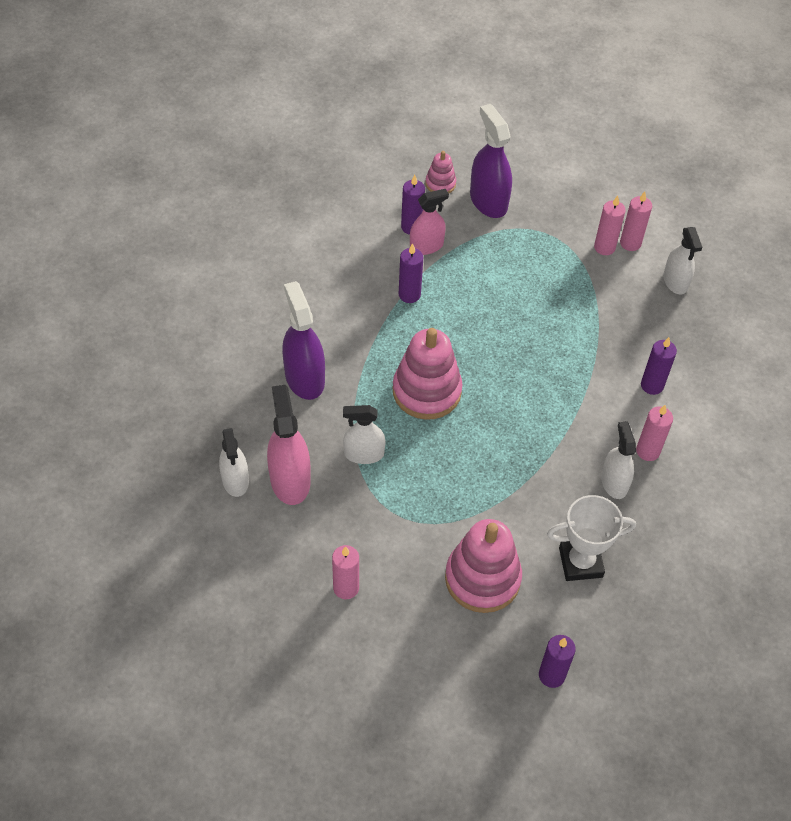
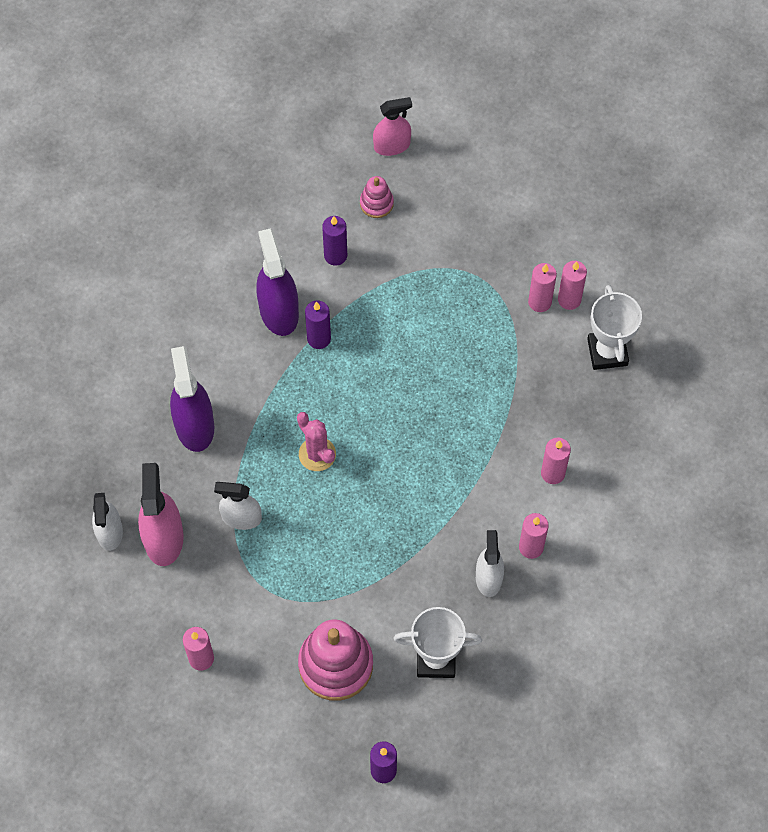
camera: 10 degrees right, 10 degrees up
(426, 246) = (347, 281): pink spray bottle -> pink spray bottle (392, 145)
(426, 391) = (317, 454): pink stacking toy -> pink cactus
(488, 201) = (425, 231): purple spray bottle -> purple spray bottle (279, 311)
(652, 385) = (553, 473): purple candle -> pink candle
(675, 281) = (607, 352): white spray bottle -> white trophy

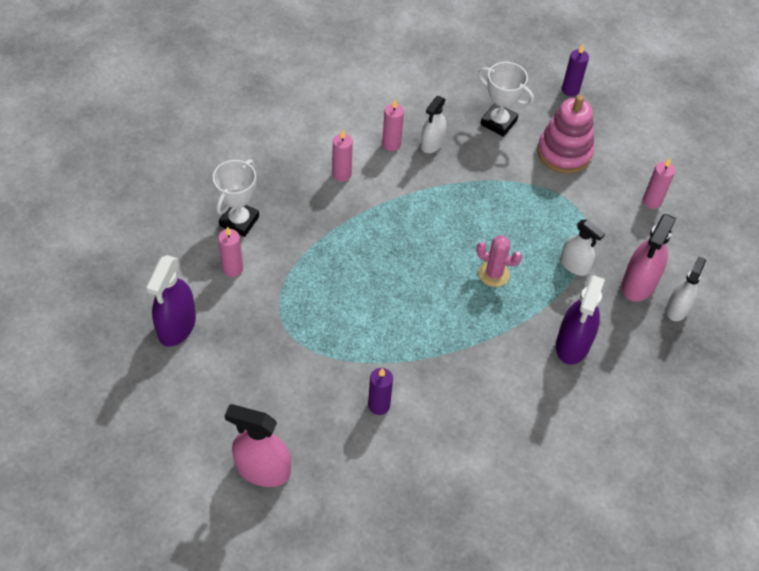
camera: 150 degrees left, 10 degrees down
(279, 311) = (454, 389): purple spray bottle -> purple spray bottle (177, 326)
(317, 454) = (494, 274): pink cactus -> pink cactus turned 60 degrees counterclockwise
(319, 339) = (437, 350): purple candle -> none
(376, 203) = (314, 427): pink stacking toy -> none
(392, 145) = (263, 469): pink spray bottle -> pink spray bottle, size x1.51
(539, 302) = (255, 279): pink candle -> none

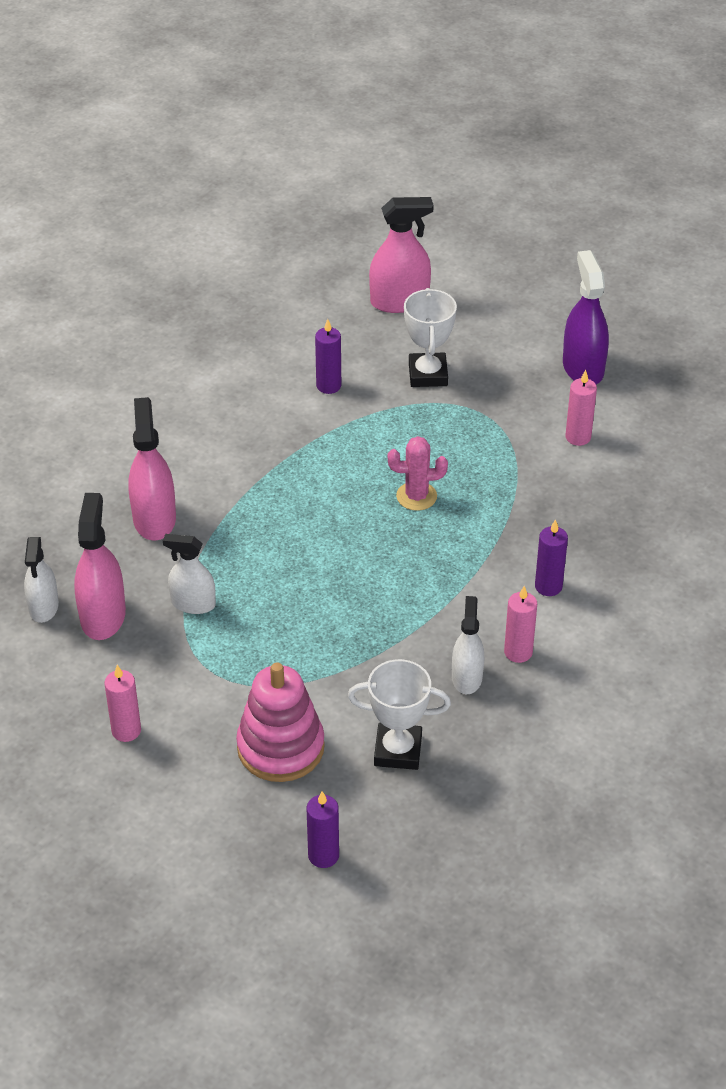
camera: 155 degrees right, 10 degrees down
(239, 221) = (617, 484): white trophy -> white trophy (428, 374)
(342, 174) = (548, 586): pink candle -> purple candle
(494, 274) = (286, 552): pink cactus -> pink cactus (416, 496)
(573, 344) = (154, 519): purple spray bottle -> pink spray bottle

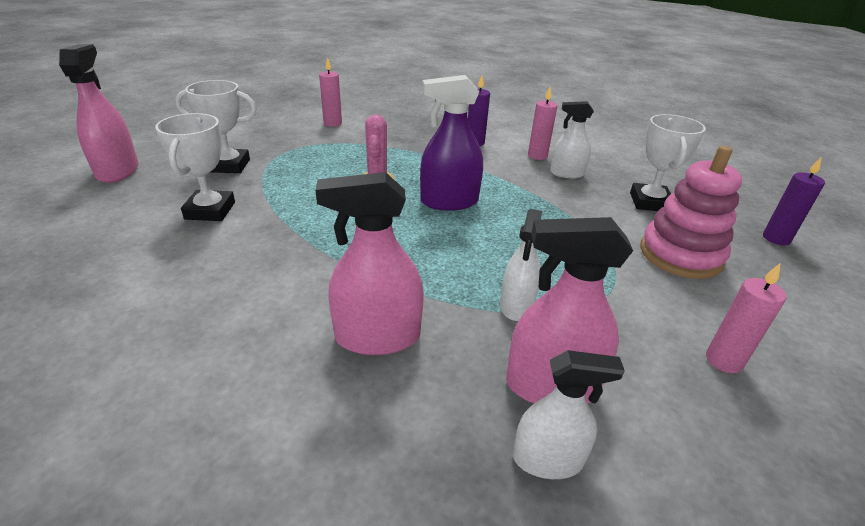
camera: 90 degrees left, 10 degrees down
(328, 386) = (210, 210): purple candle -> white trophy
(583, 368) = (262, 116): purple spray bottle -> purple spray bottle (449, 202)

